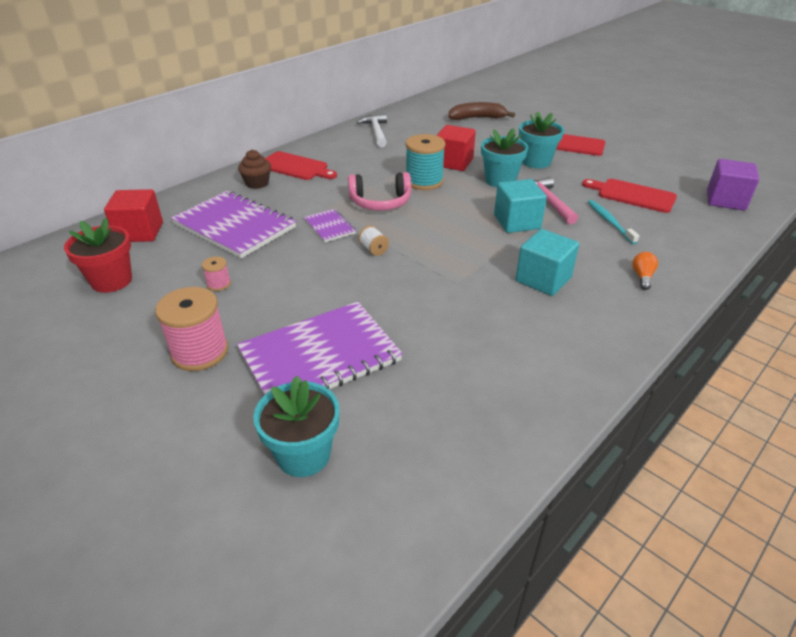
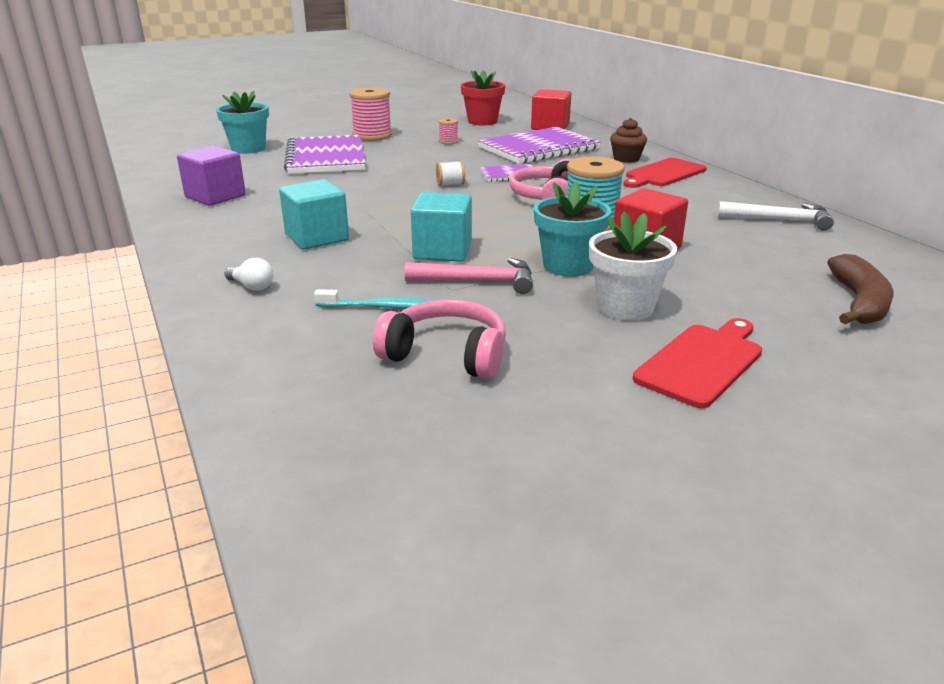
camera: 110 degrees right, 10 degrees down
(536, 162) = (625, 307): turquoise flower pot -> white flower pot
(633, 195) = (446, 354): red cutting board -> pink headphones
(642, 277) = (252, 286): orange light bulb -> white light bulb
(725, 200) = (344, 453): purple cube -> purple cube (215, 196)

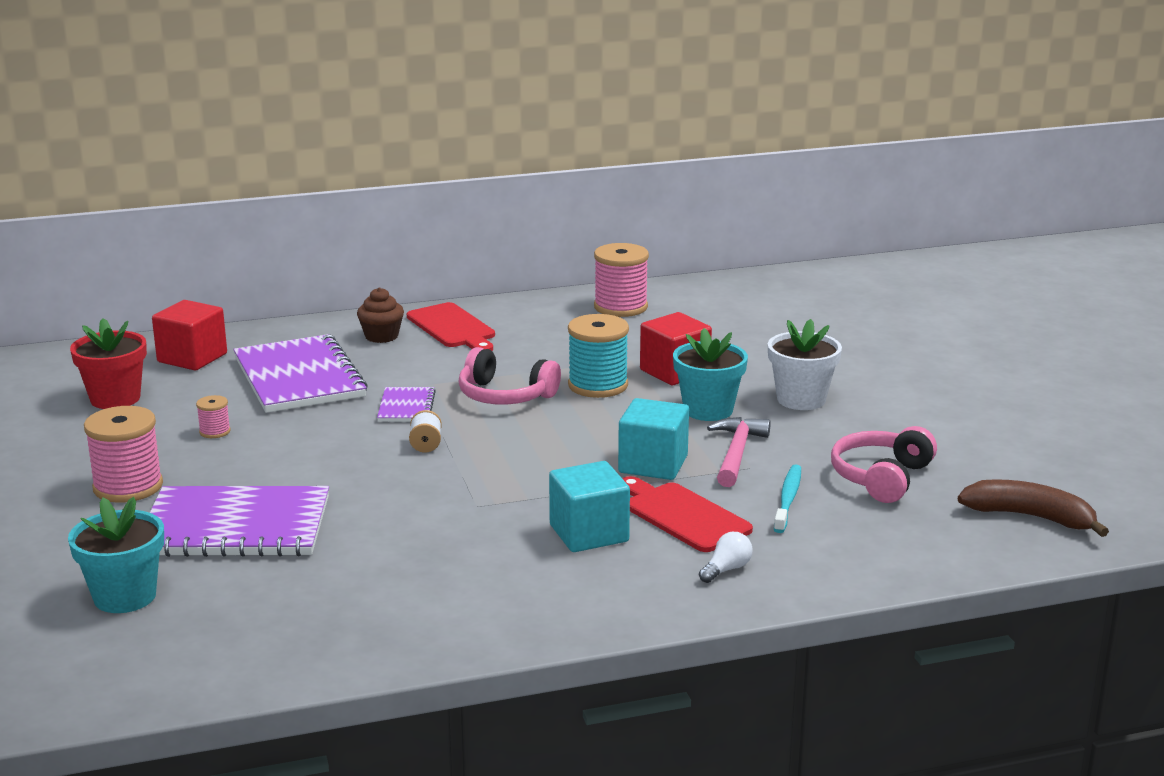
camera: 80 degrees left, 5 degrees down
(215, 196) = (388, 612): purple cube -> none
(702, 362) = (895, 388): red cutting board -> red cutting board (683, 515)
(779, 220) = (620, 307): white hammer -> pink spool
(859, 303) = (803, 320): brown banana -> brown banana (1030, 517)

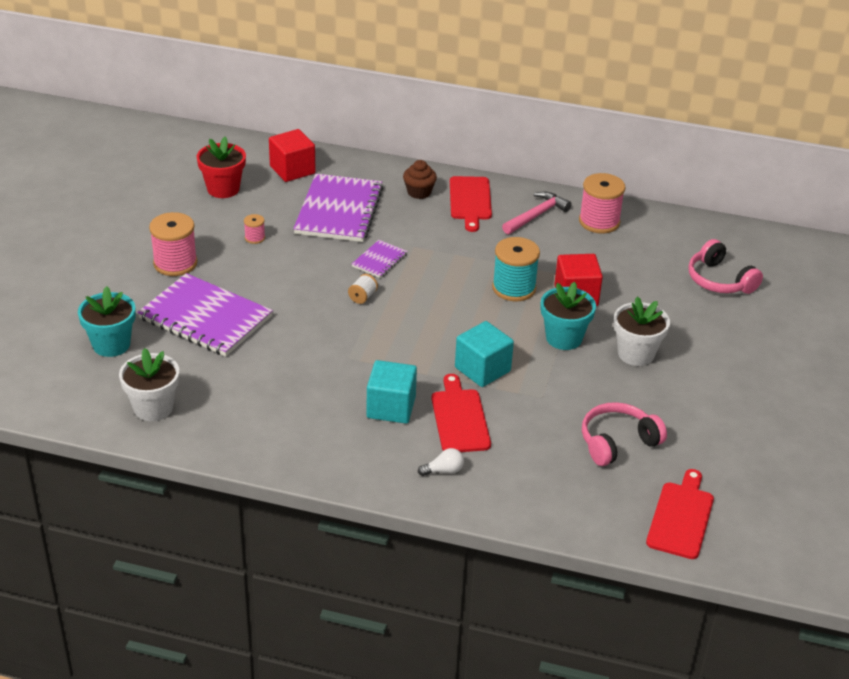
camera: 30 degrees right, 15 degrees up
(266, 641) = (153, 408): none -> white flower pot
(505, 396) = (447, 274): pink headphones -> pink headphones (719, 280)
(736, 453) = (544, 382): pink hammer -> pink hammer (536, 215)
(788, 499) = (538, 433): turquoise toothbrush -> none
(1030, 517) = (681, 517): brown banana -> red cutting board

